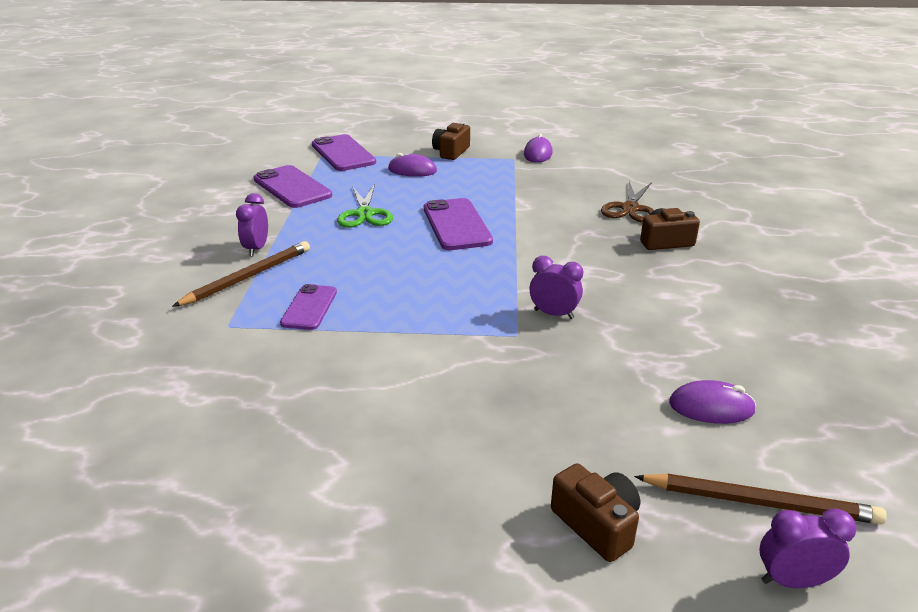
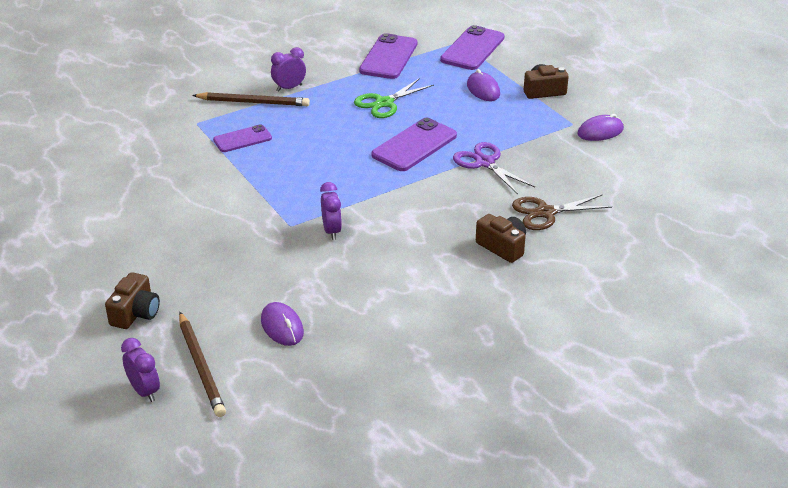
camera: 55 degrees right, 5 degrees up
(526, 206) = (485, 163): none -> purple scissors

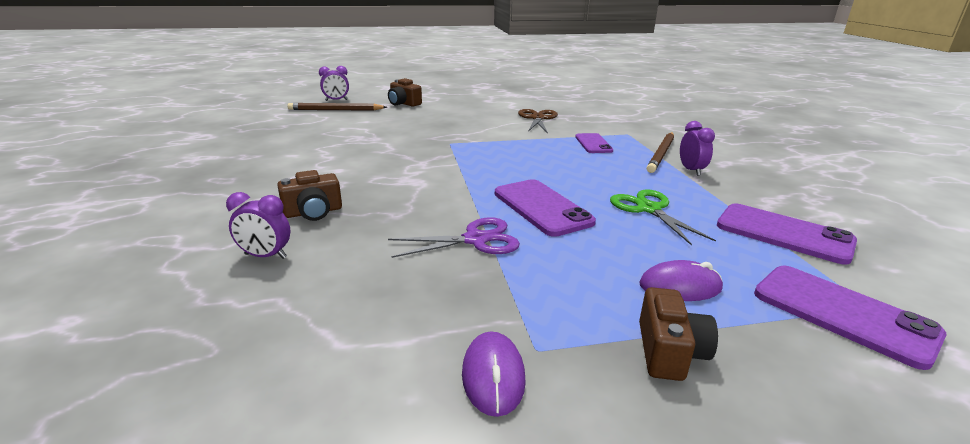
camera: 110 degrees right, 10 degrees down
(282, 327) = (339, 128): purple mouse -> none
(331, 231) = (427, 153): purple clock -> purple clock (265, 256)
(545, 212) = (336, 252): brown scissors -> brown scissors (537, 118)

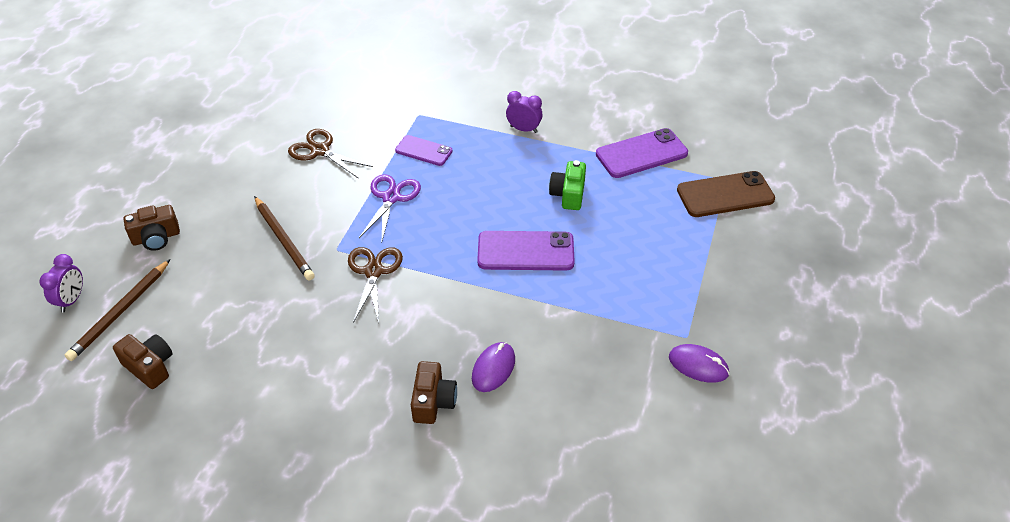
camera: 60 degrees left, 20 degrees up
(265, 256) = (496, 449): purple clock -> none
(441, 158) = (374, 271): none -> brown scissors
(475, 240) = (550, 312): purple scissors -> purple scissors (391, 198)
(649, 209) = (568, 194): green scissors -> green camera
(661, 154) = (480, 124): brown pencil -> brown pencil (283, 240)
(669, 352) = (717, 283): brown camera -> brown camera (150, 367)
(680, 287) = (666, 242): purple mouse -> purple mouse (493, 369)
(843, 314) = (725, 195): purple phone -> brown phone

